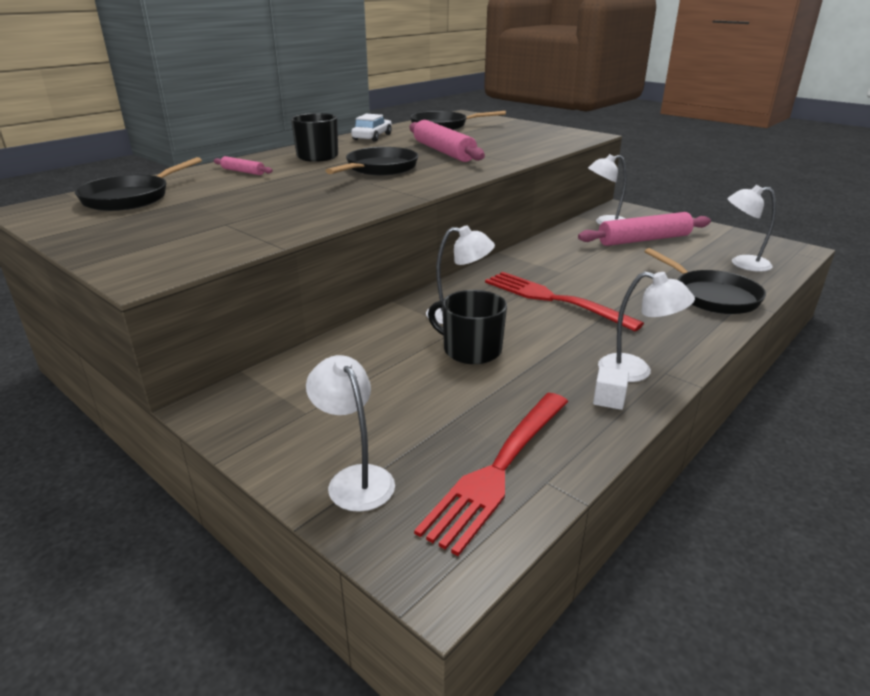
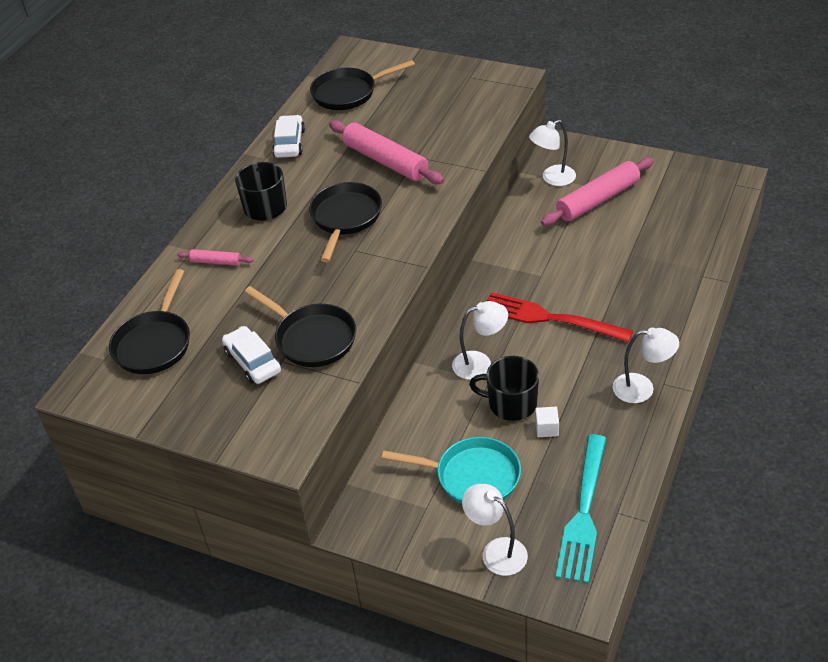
camera: 15 degrees left, 15 degrees up
(198, 220) = (253, 362): none -> white car
(381, 398) = (472, 476): none -> turquoise pan
(498, 470) = (583, 513): red fork -> turquoise fork
(608, 399) = (632, 425): white cube -> white cube (546, 428)
(711, 296) = (676, 274): black pan -> black pan (312, 338)
(742, 263) = (692, 216): white lamp -> none

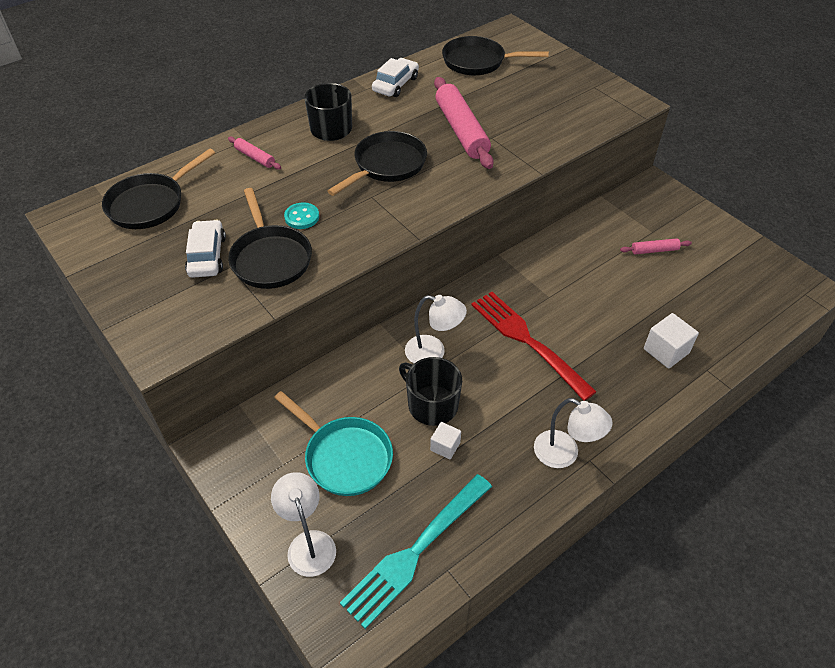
camera: 25 degrees right, 5 degrees up
(308, 293) = (302, 217): none -> turquoise button
(552, 178) = (625, 213): white lamp -> none
(598, 200) = (654, 250): pink rolling pin -> pink rolling pin, size x0.48
(662, 276) = (666, 351): none -> white cube

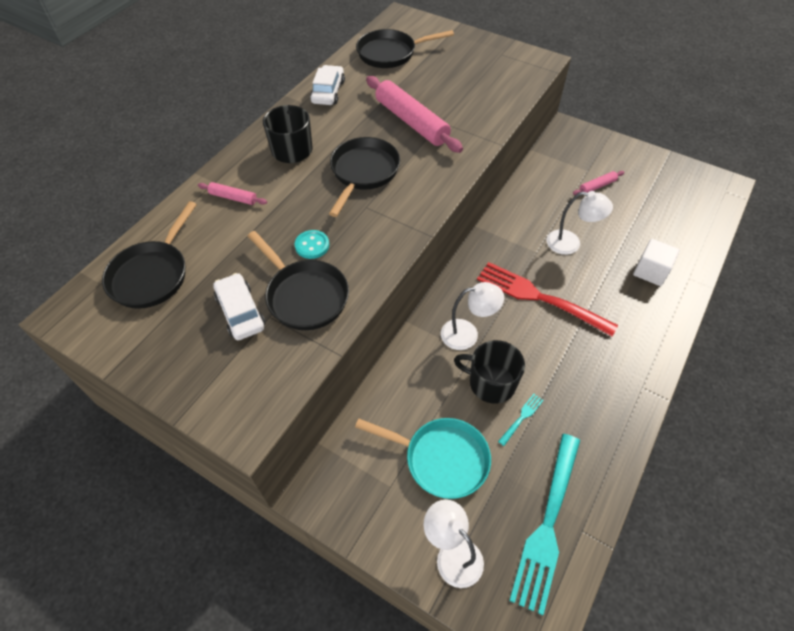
camera: 20 degrees left, 5 degrees up
(445, 446) = (522, 417): white cube -> turquoise fork
(564, 454) = (621, 389): white lamp -> white lamp (570, 243)

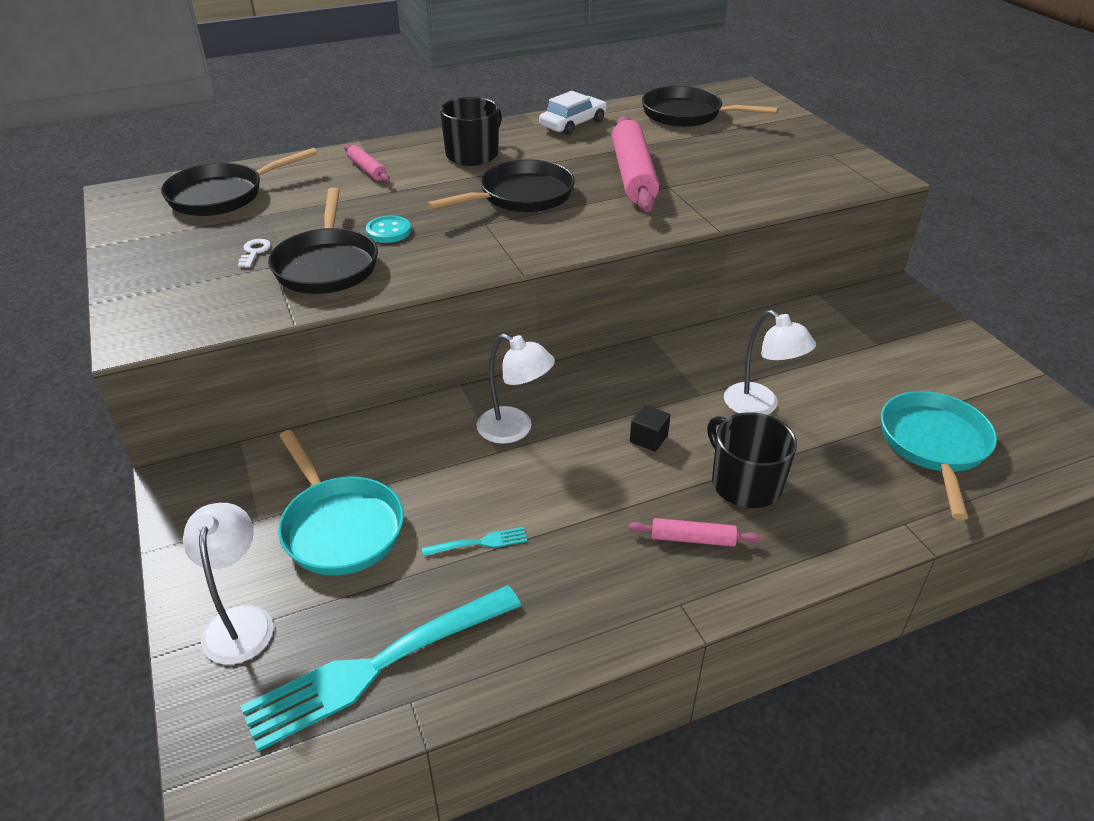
camera: 35 degrees right, 15 degrees down
(240, 312) = (254, 252): white car -> white key
(491, 383) = (484, 489): black mug -> black mug (745, 483)
(539, 297) = (648, 439): red fork -> black cube
(597, 186) = (872, 365): pink rolling pin -> pink rolling pin (692, 539)
(650, 271) = (848, 488): white cube -> none
(663, 223) = (934, 445): none -> turquoise pan

